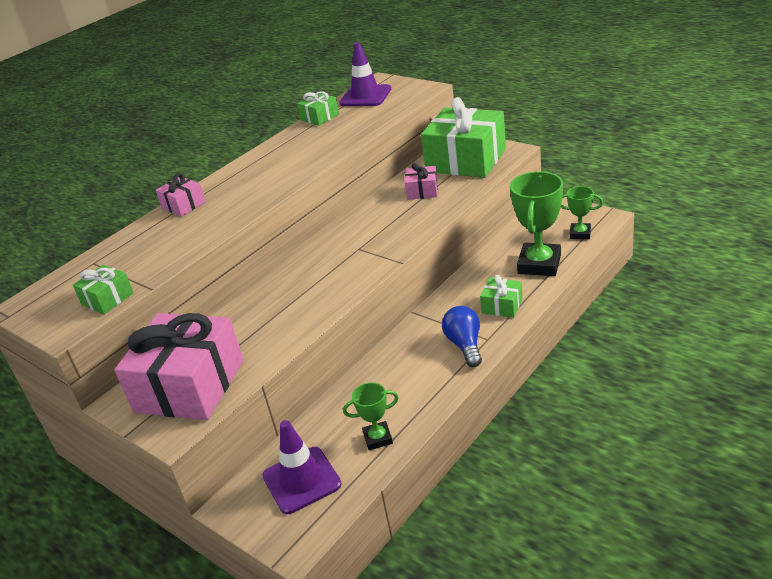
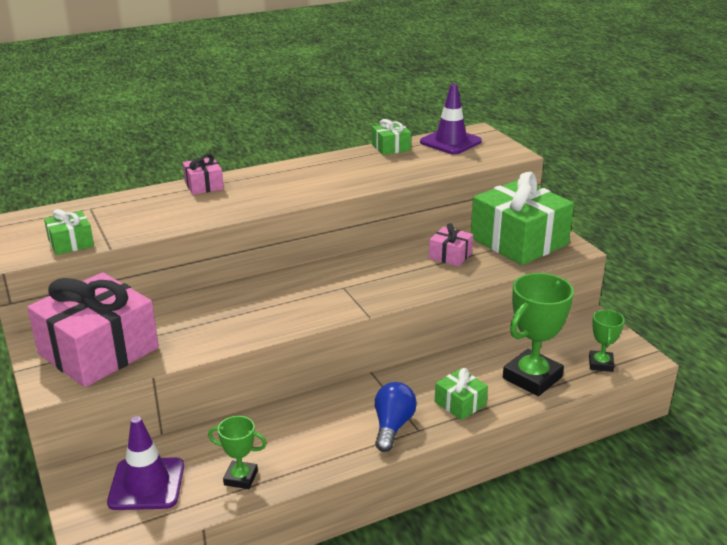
camera: 20 degrees right, 5 degrees down
(580, 234) = (600, 364): green trophy -> green trophy turned 60 degrees clockwise

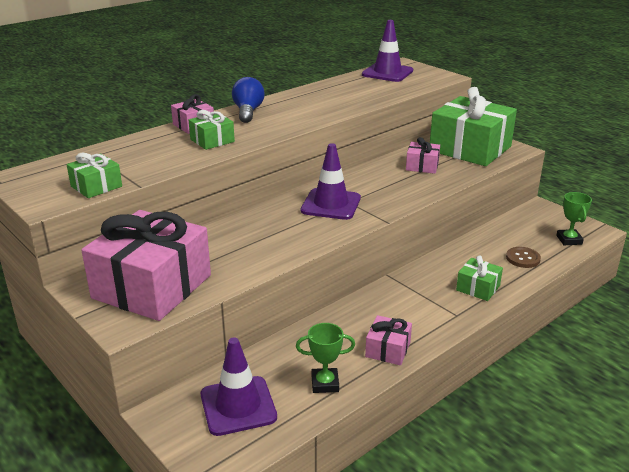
camera: 15 degrees left, 0 degrees up
(323, 288) = (331, 204): none -> purple traffic cone
(323, 454) = (388, 349): none -> pink gift
(391, 147) = (340, 81): green gift -> green gift (212, 140)
(392, 426) = (433, 316): blue light bulb -> blue light bulb (248, 112)
(532, 378) = (523, 258): green trophy -> brown button

